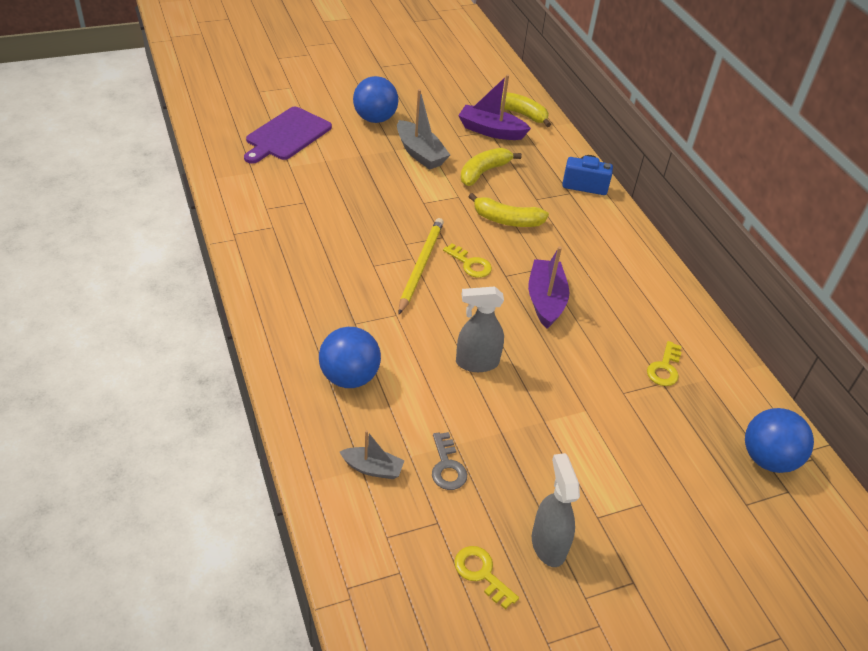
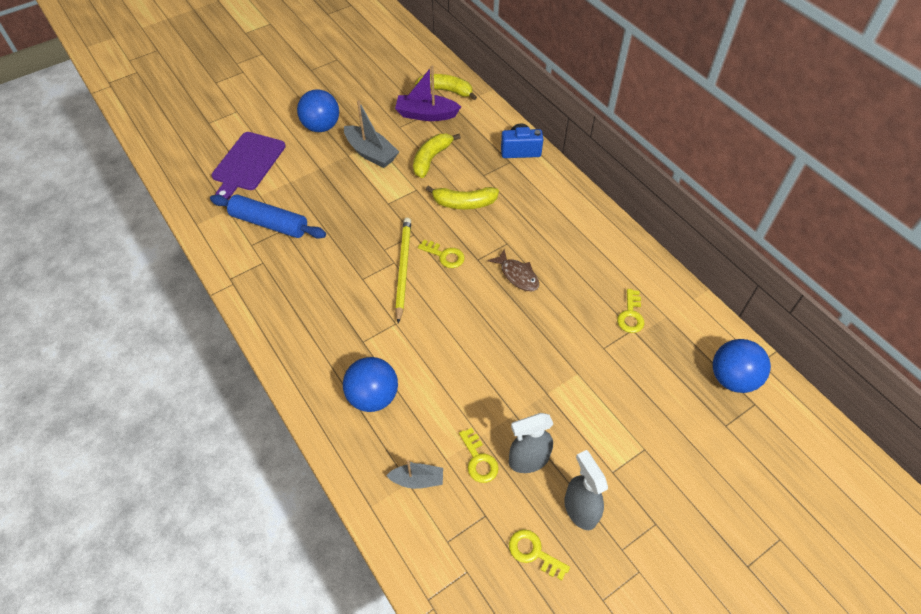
camera: 10 degrees left, 10 degrees up
(291, 193) = (269, 223): none -> blue rolling pin
(447, 466) = (479, 460): grey key -> yellow key
(476, 362) = (476, 352): grey spray bottle -> grey spray bottle (528, 460)
(545, 300) = (517, 275): purple boat -> brown fish

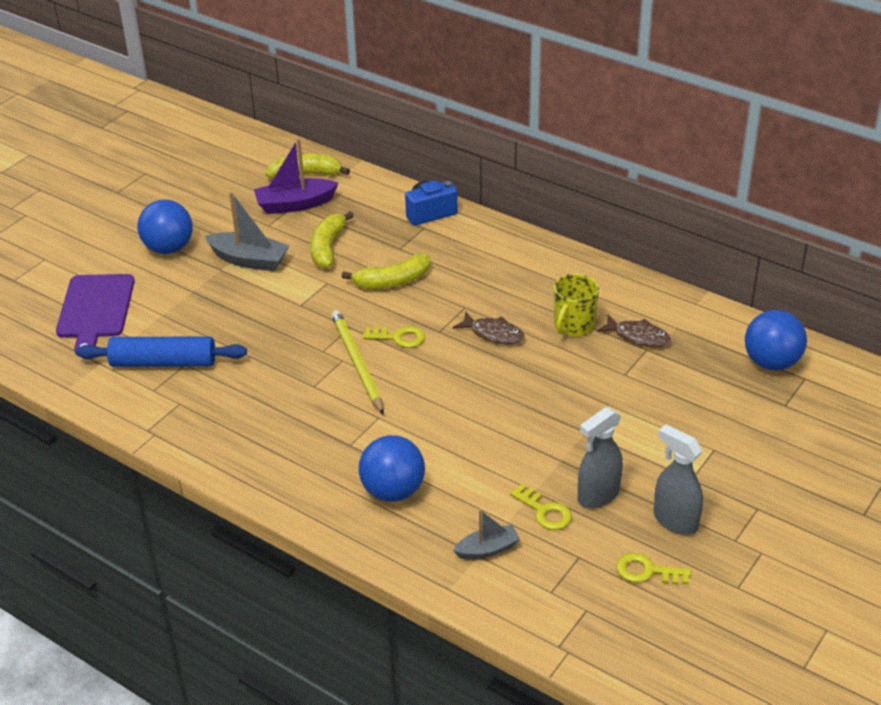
camera: 20 degrees left, 15 degrees down
(583, 287) = (573, 325): none -> yellow mug
(631, 315) = (638, 336): yellow key -> brown fish

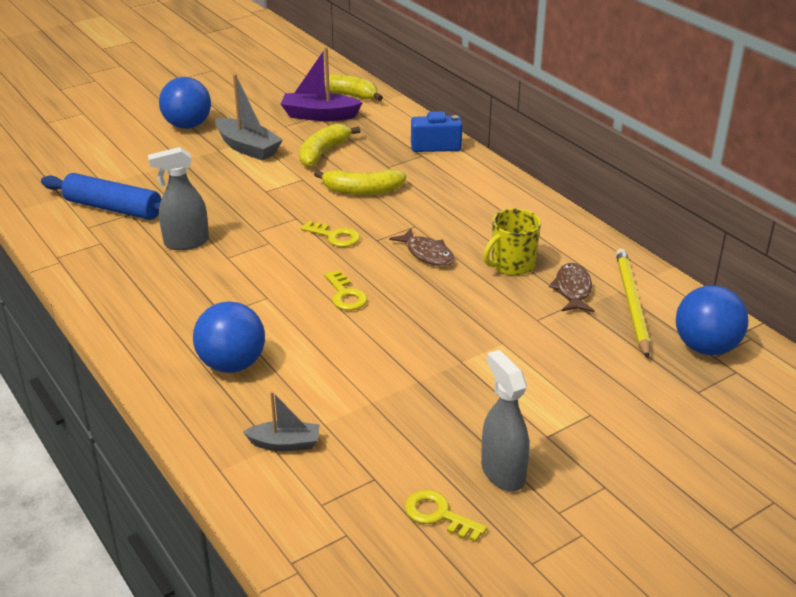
camera: 20 degrees right, 5 degrees down
(95, 309) = (91, 156): purple cutting board -> none
(357, 363) = (280, 248): yellow pencil -> yellow pencil (631, 303)
(545, 511) = (368, 424): yellow key -> yellow key (345, 295)
(598, 495) = (434, 425): grey spray bottle -> grey spray bottle (186, 242)
(638, 336) = (573, 289): brown fish -> brown fish turned 135 degrees counterclockwise

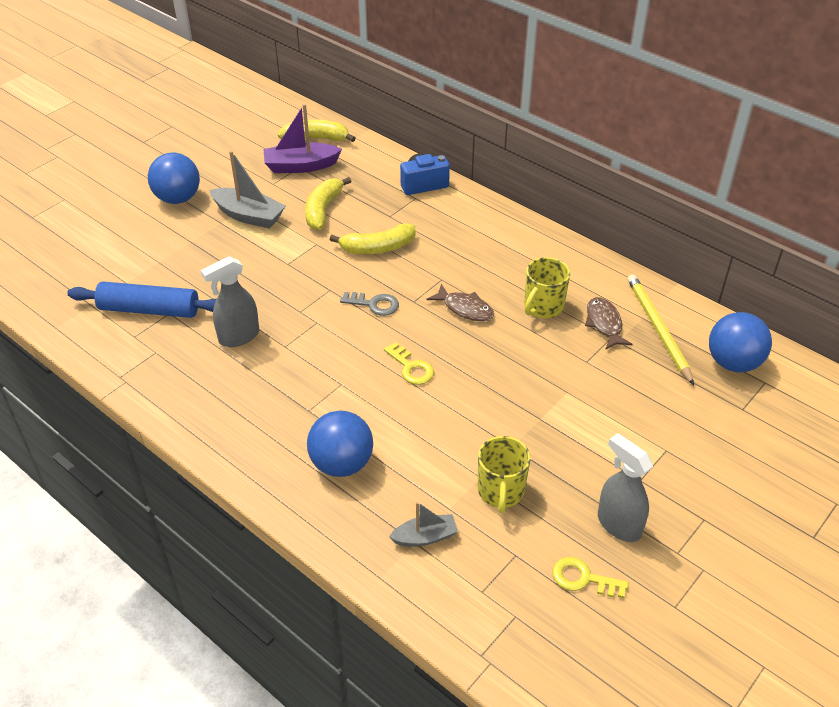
camera: 15 degrees left, 10 degrees up
(335, 236) = (374, 304): yellow key -> grey key
(386, 418) = (501, 491): none -> yellow mug

